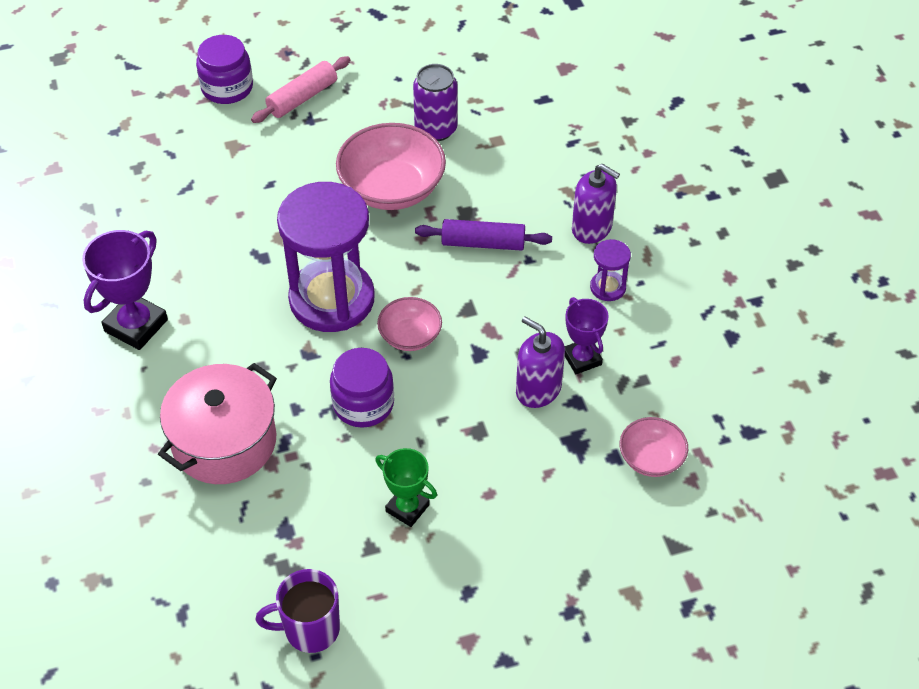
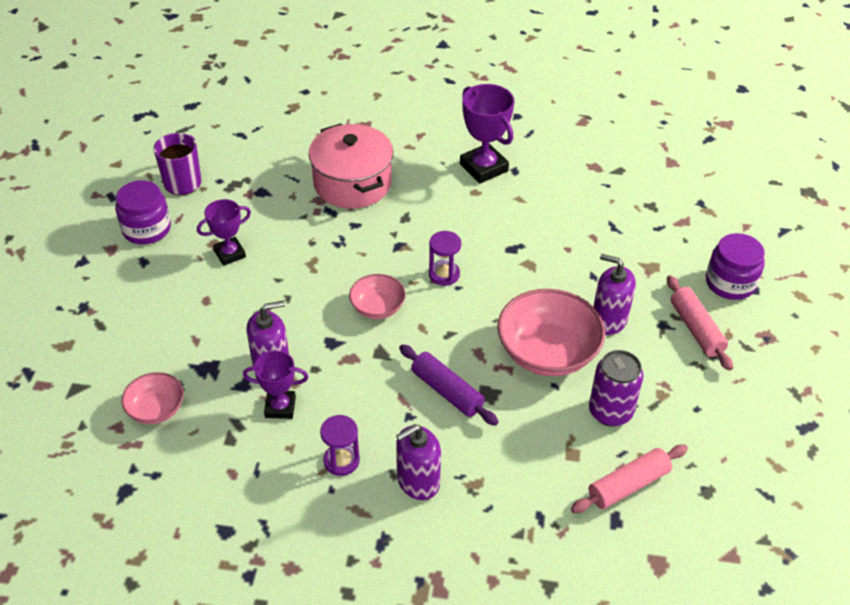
camera: 115 degrees right, 5 degrees down
(325, 157) = (609, 320): none -> purple soap dispenser
(332, 299) = (444, 274): purple hourglass -> purple hourglass, size x0.42
(363, 404) = (333, 260): purple jar -> purple jar (146, 229)
(407, 508) = (230, 254): green trophy -> purple trophy
(483, 243) = (447, 391): purple rolling pin -> purple rolling pin turned 75 degrees counterclockwise
(505, 100) = (628, 485): none -> pink rolling pin

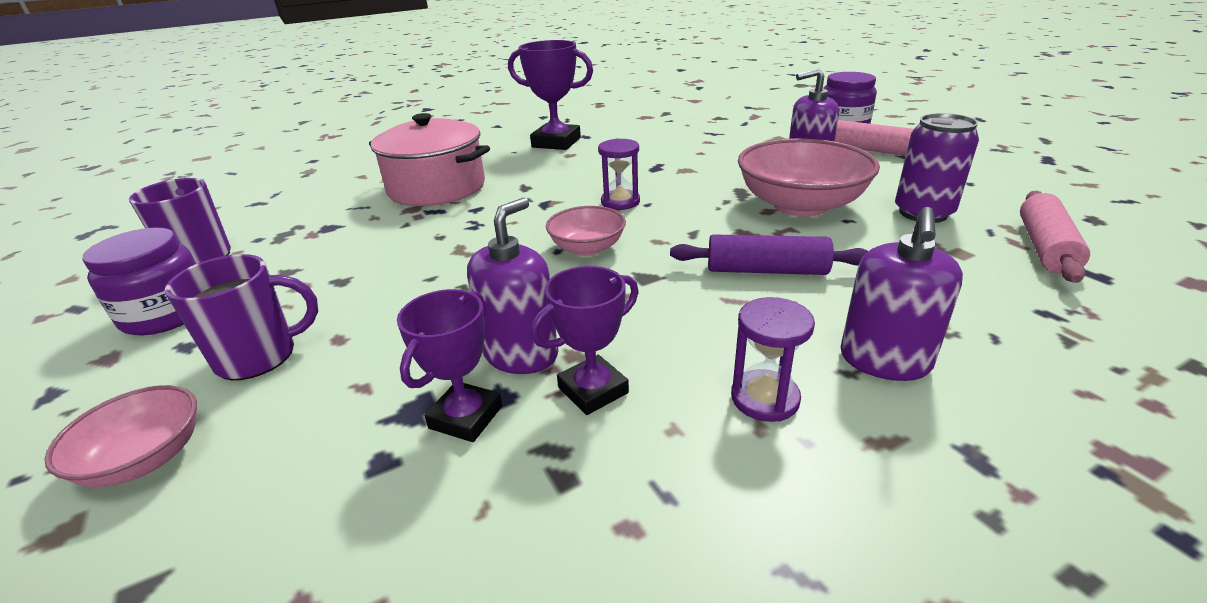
camera: 35 degrees left, 15 degrees down
(156, 409) = (369, 519): pink bowl -> pink bowl (145, 459)
(168, 290) = (259, 356): none -> purple mug
(230, 254) = (333, 285): purple trophy -> purple trophy (466, 417)

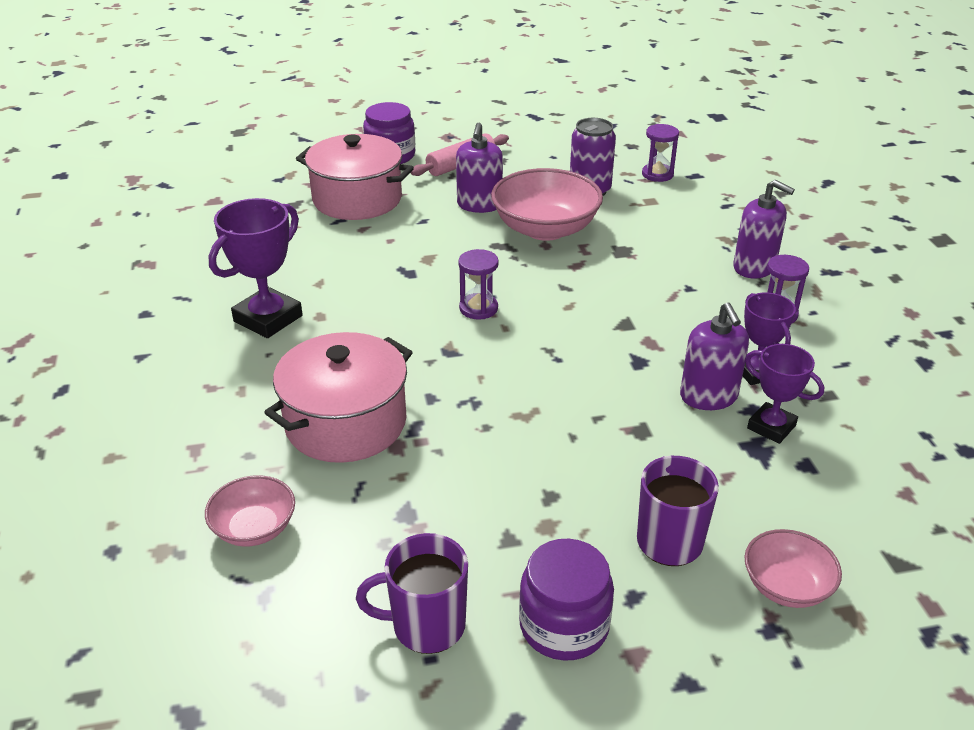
camera: 75 degrees left, 5 degrees up
(521, 354) = (708, 396): purple soap dispenser -> purple soap dispenser turned 150 degrees counterclockwise
(587, 248) = (562, 342): pink bowl -> pink bowl (254, 528)
(751, 131) = (357, 199): none -> pink pot
(766, 270) = (640, 273): purple rolling pin -> none
(1045, 247) = (657, 174): pink rolling pin -> purple hourglass

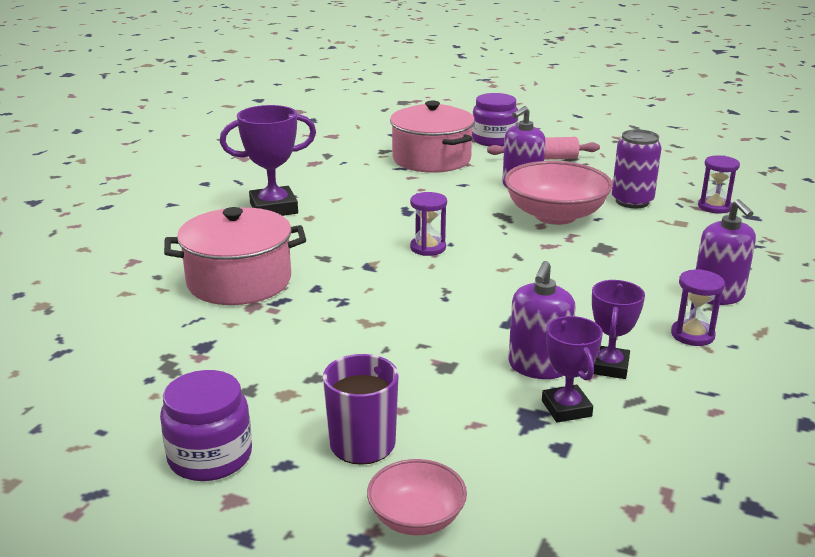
camera: 35 degrees right, 10 degrees down
(254, 528) = (105, 315): pink bowl -> none
(426, 625) = (125, 412): purple mug -> none

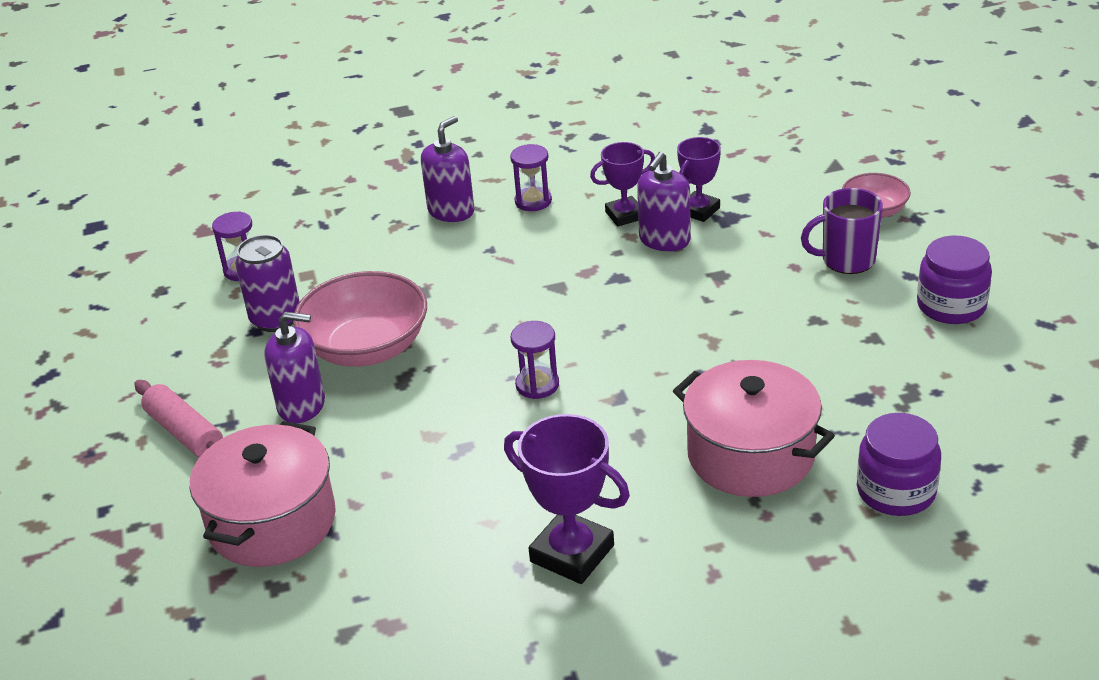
camera: 125 degrees left, 10 degrees up
(494, 140) = (140, 507): purple jar -> purple jar (896, 491)
(538, 367) = (664, 240): purple soap dispenser -> purple soap dispenser turned 135 degrees clockwise

